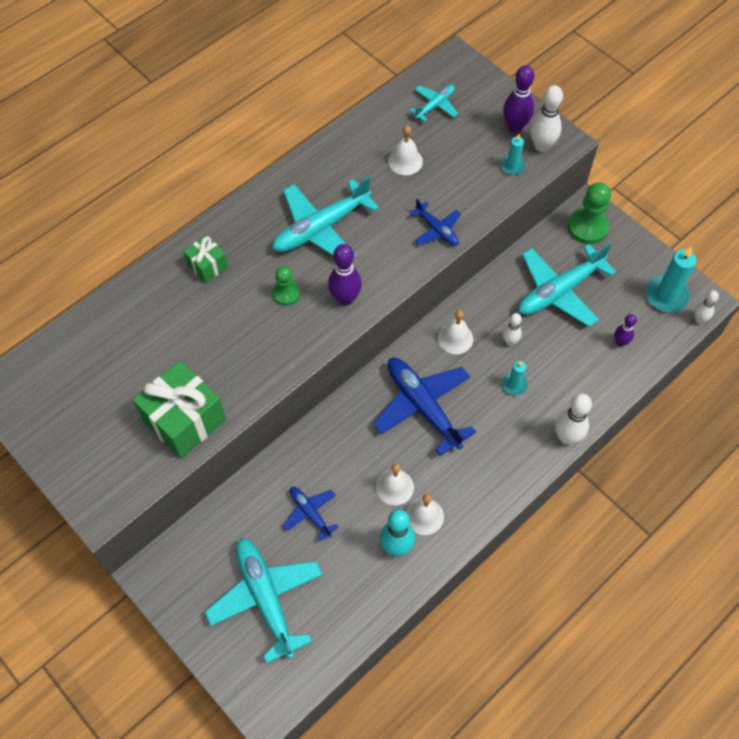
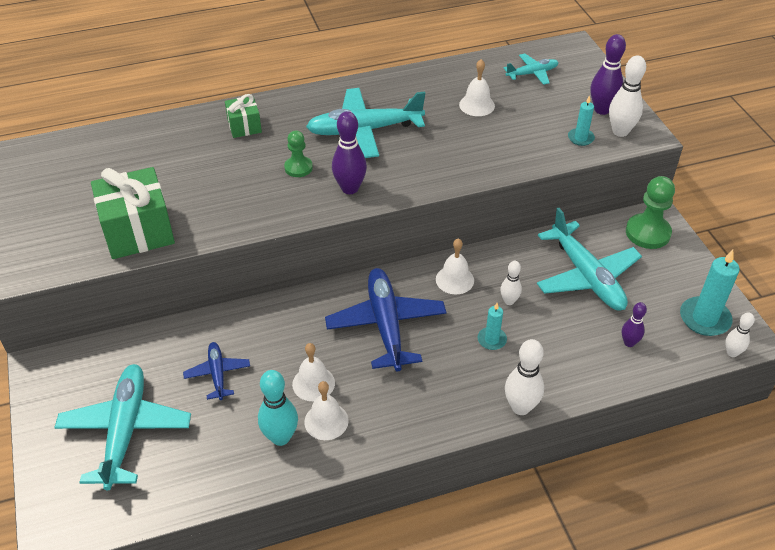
camera: 25 degrees right, 15 degrees down
(437, 230) = (473, 164): blue plane -> none
(559, 291) = (586, 276): turquoise plane -> turquoise plane turned 105 degrees counterclockwise

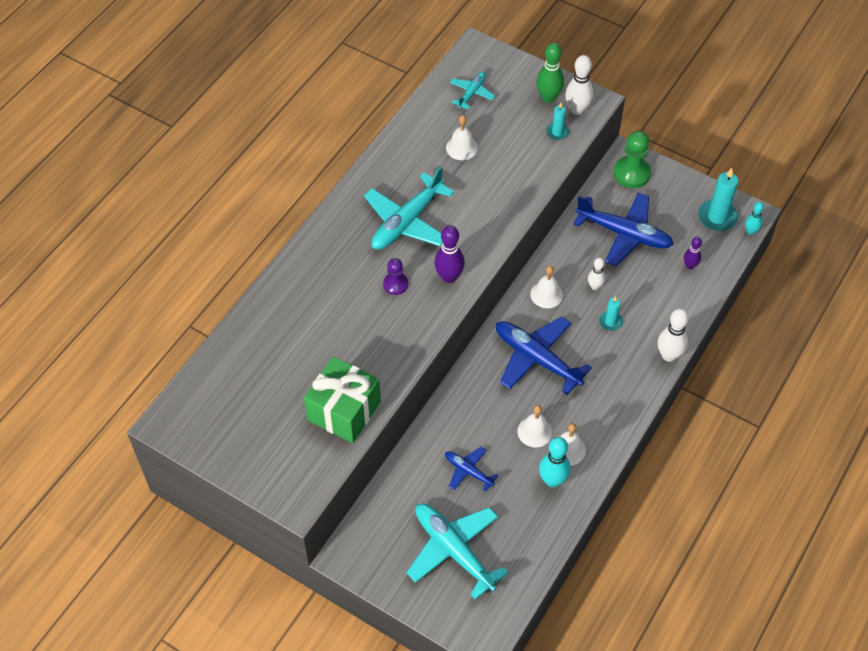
camera: 40 degrees left, 10 degrees up
(244, 126) = (316, 276): green gift -> none
(298, 168) = (395, 284): green pawn -> purple pawn
(586, 276) = (624, 234): turquoise plane -> blue plane
(602, 110) = (548, 97): purple bowling pin -> green bowling pin
(732, 353) = (750, 231): white bowling pin -> turquoise bowling pin

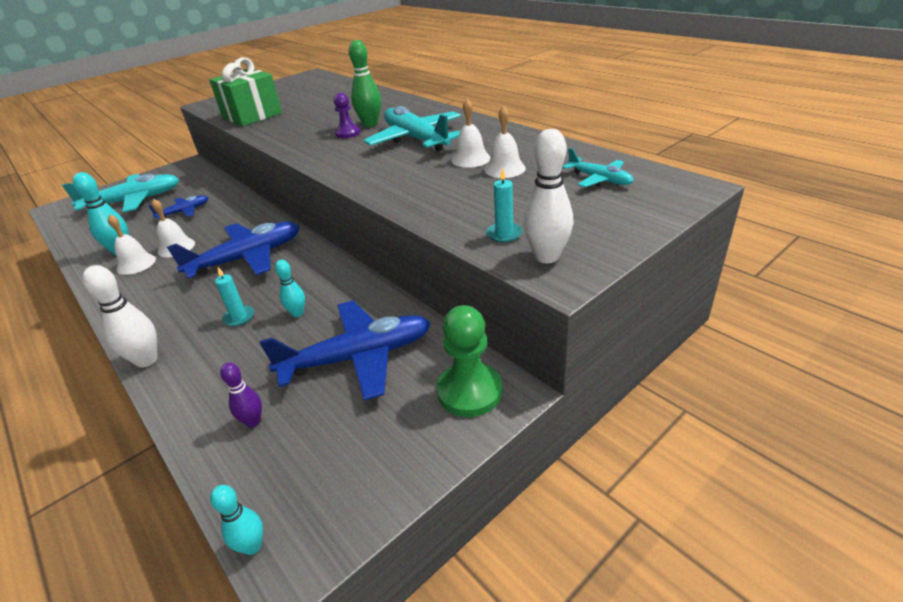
camera: 110 degrees right, 20 degrees down
(449, 277) = (332, 155): purple bowling pin -> none
(546, 294) = (317, 274): white bell -> white bell (471, 159)
(548, 97) = (580, 234): green bowling pin -> green bowling pin (370, 124)
(595, 286) = (297, 313): white bowling pin -> turquoise bowling pin
(624, 234) = (358, 357): blue plane -> blue plane turned 150 degrees counterclockwise
(717, 217) = (318, 494): turquoise candle -> none

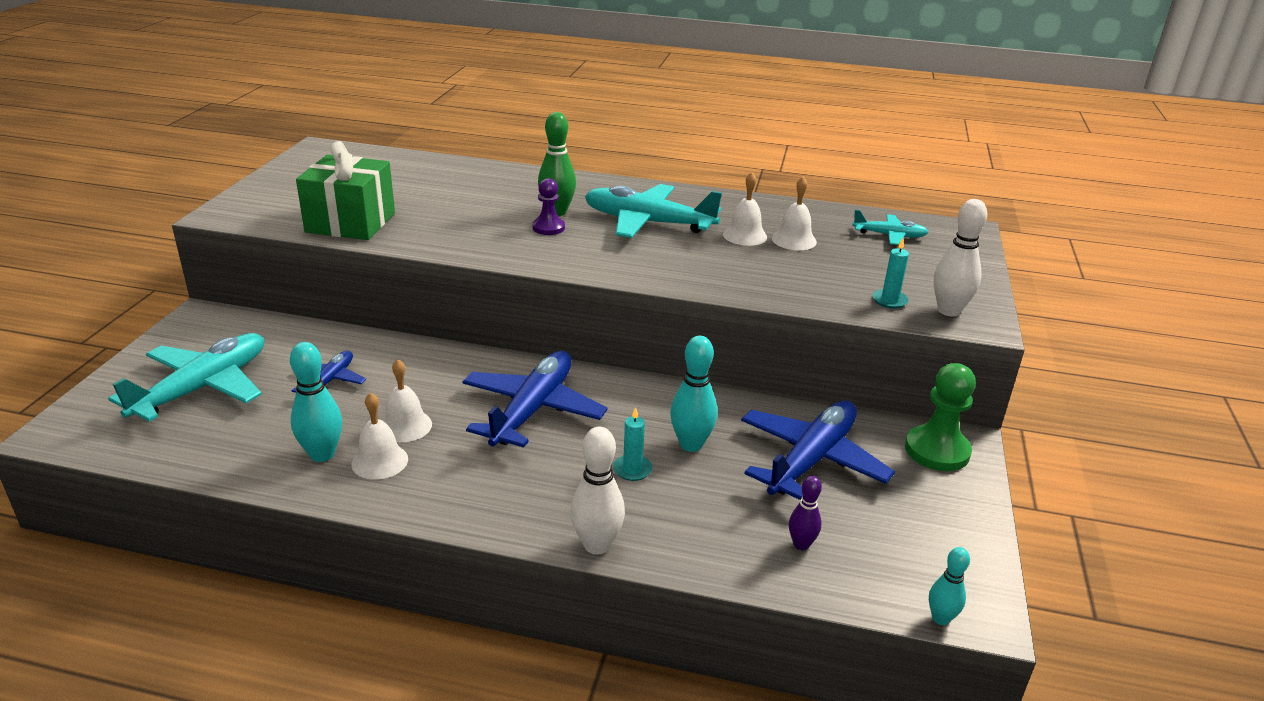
camera: 40 degrees left, 5 degrees down
(297, 313) = (691, 444): turquoise bowling pin -> turquoise bowling pin, size x1.65

